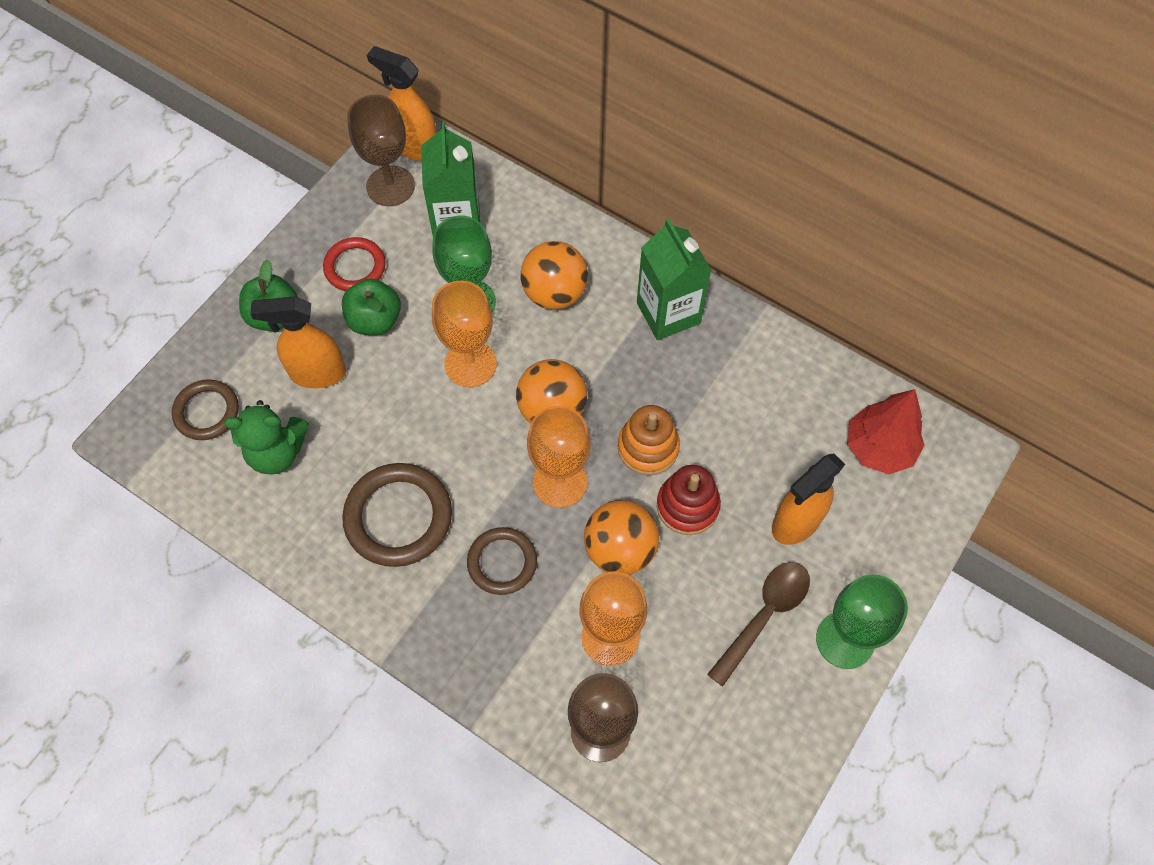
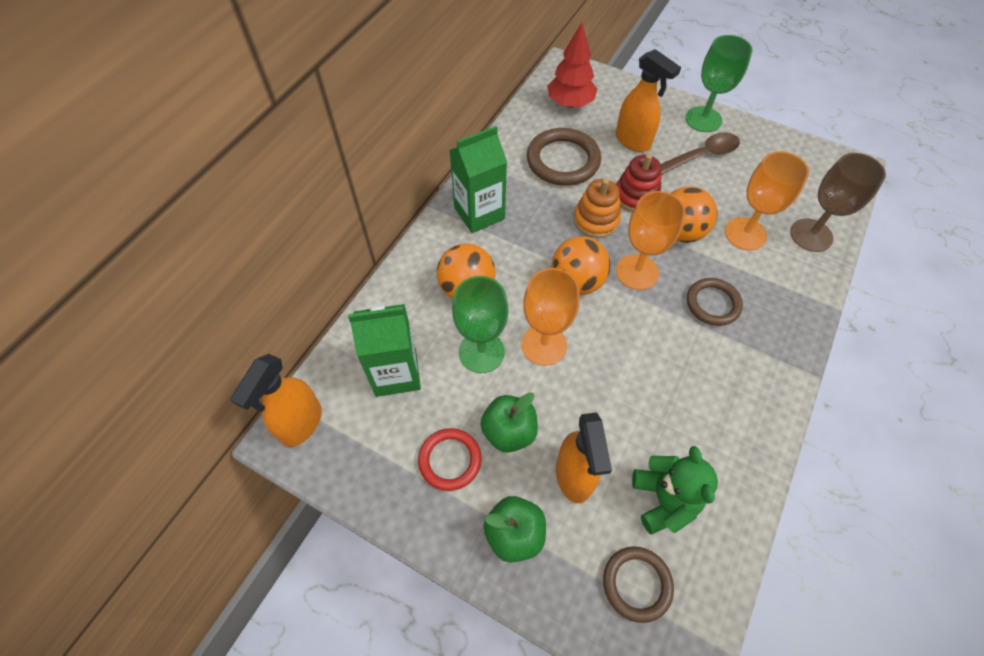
camera: 95 degrees left, 5 degrees down
(390, 186) = (350, 440): brown goblet -> none
(398, 517) = (697, 382): brown ring -> brown ring (563, 160)
(764, 616) = (701, 156): brown spoon -> brown spoon turned 120 degrees clockwise

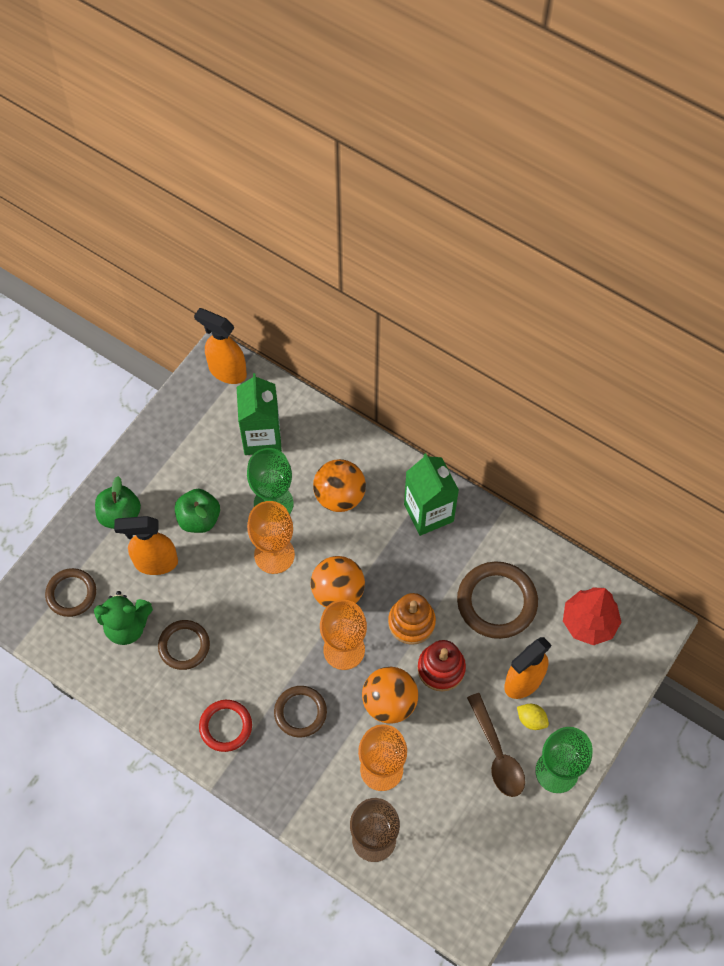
camera: 95 degrees right, 5 degrees up
(450, 460) = (182, 474): red ring -> red ring (225, 726)
(665, 135) = (531, 719): none -> yellow lemon
(672, 427) = (184, 646): none -> brown ring

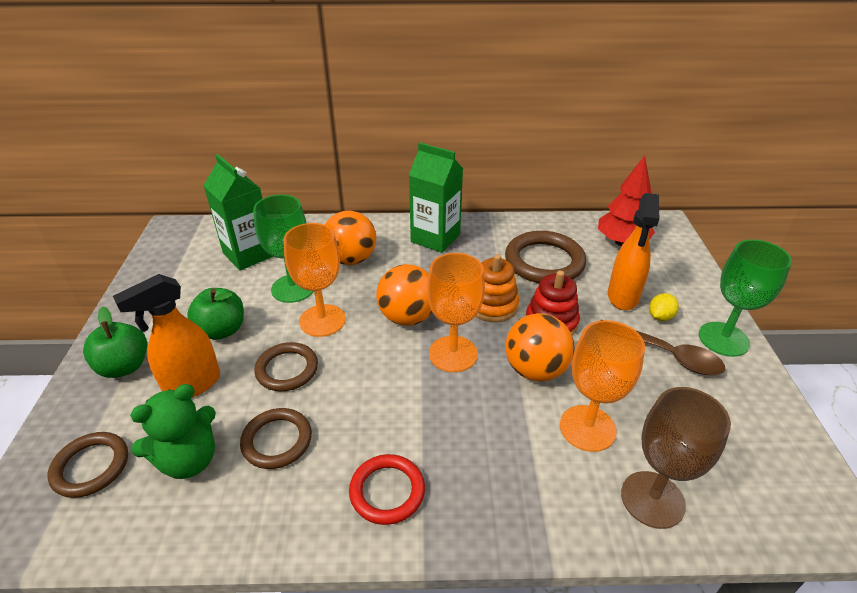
camera: 35 degrees left, 25 degrees down
(227, 371) = (185, 231): orange spray bottle -> none
(300, 712) = (459, 427): brown ring -> brown ring (287, 369)
(531, 719) = (660, 317): yellow lemon -> yellow lemon turned 45 degrees counterclockwise

